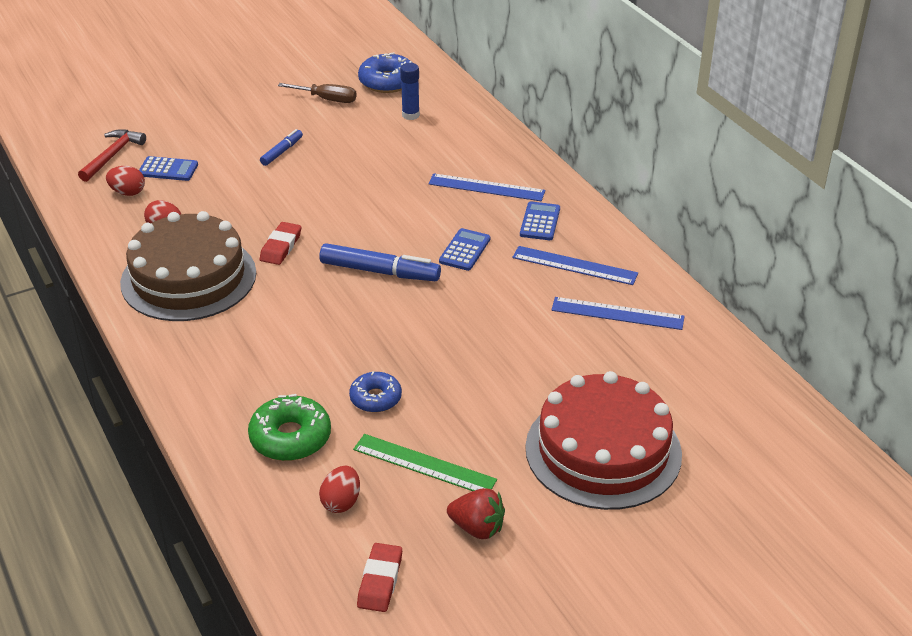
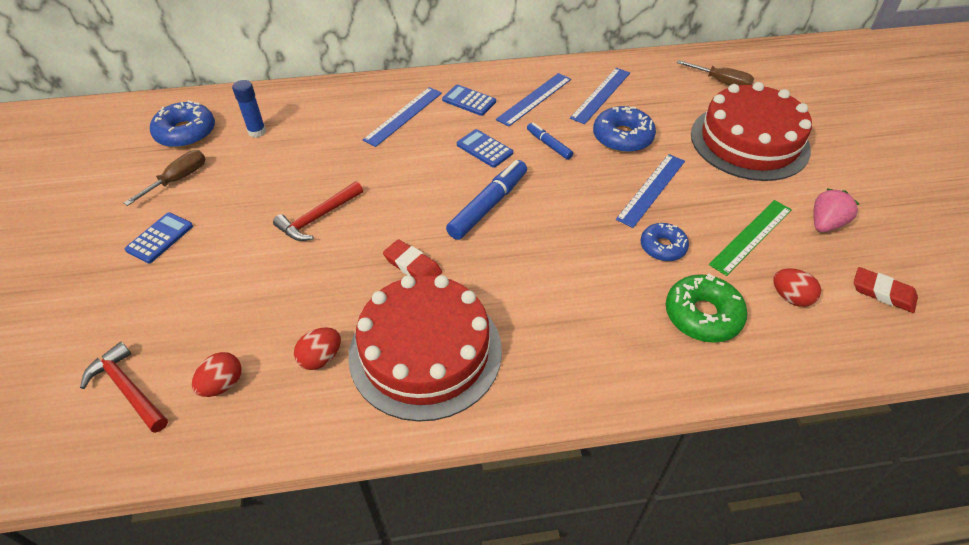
camera: 70 degrees left, 10 degrees up
(168, 169) = (204, 336): blue calculator -> blue calculator (160, 238)
(188, 277) = (425, 351): brown cake -> red cake
(282, 152) = (246, 232): blue marker -> blue marker (549, 145)
(316, 181) = (318, 218): none -> red hammer
(464, 378) = (651, 189): none -> blue ruler
(477, 528) = (825, 224): red strawberry -> pink strawberry
(544, 343) = (622, 137): none -> blue donut
(721, 414) = (721, 82): none -> brown screwdriver

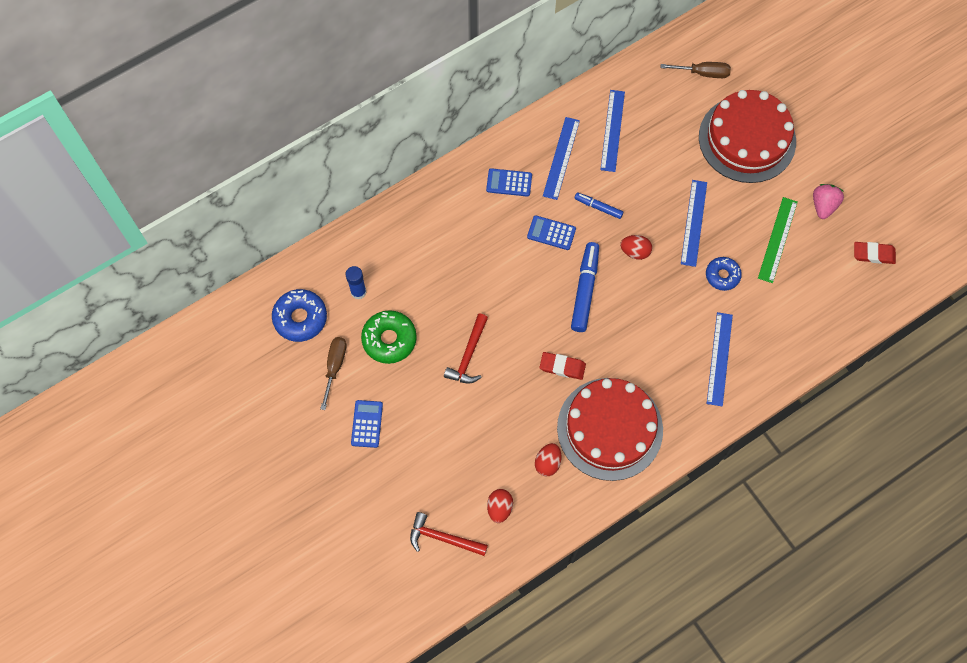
camera: 25 degrees left, 20 degrees up
(403, 116) = (465, 223): blue ruler -> blue ruler (719, 358)
(622, 137) = (650, 175): blue donut -> none
(702, 315) = (768, 323): green donut -> green donut (389, 339)
(790, 297) = (818, 284): red egg -> red egg (635, 251)

